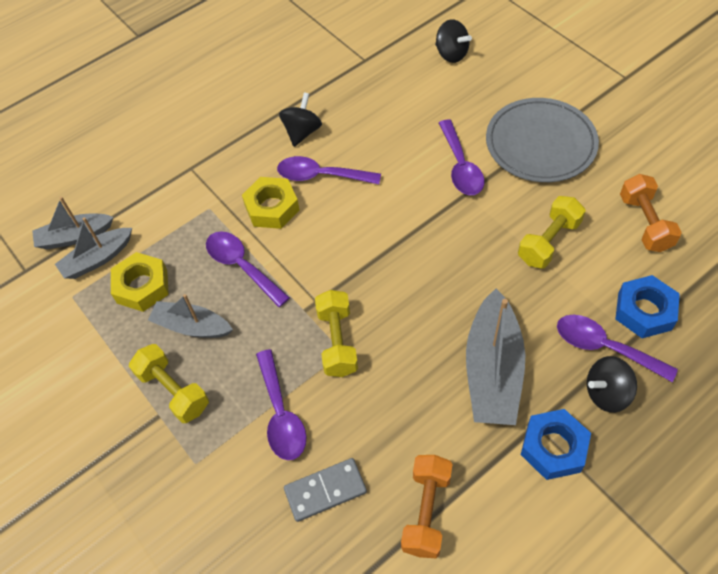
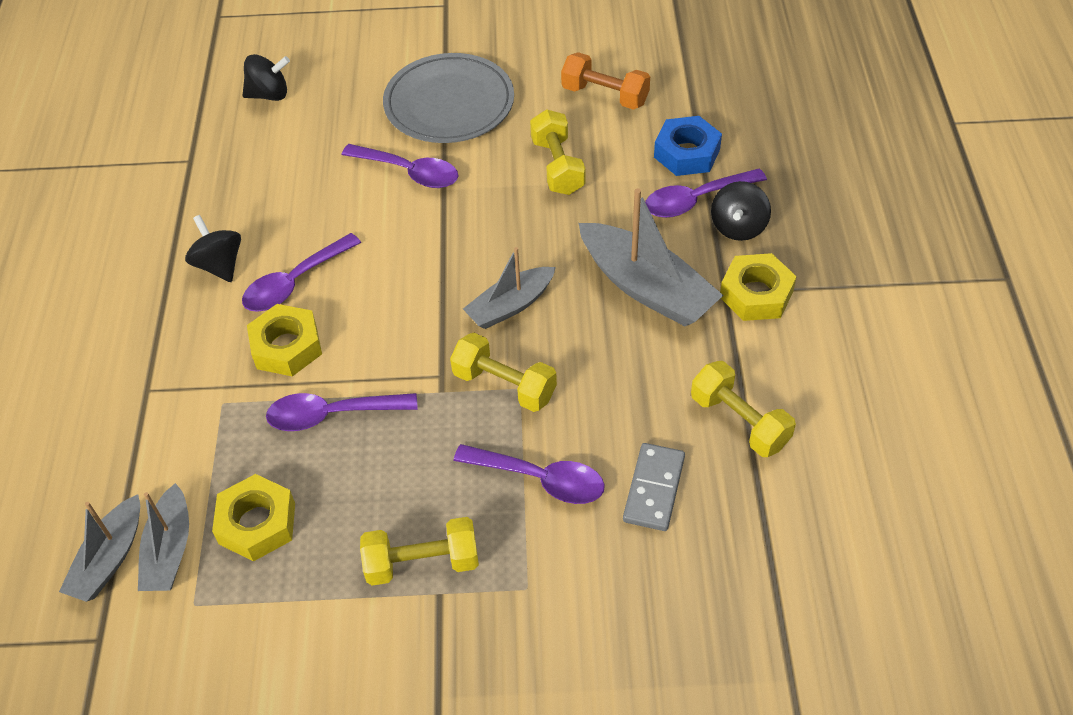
camera: 55 degrees left, 5 degrees down
(191, 326) = (359, 502): grey boat -> grey boat (510, 306)
(426, 511) = (739, 421): orange dumbbell -> yellow dumbbell
(553, 447) = (756, 294): blue nut -> yellow nut

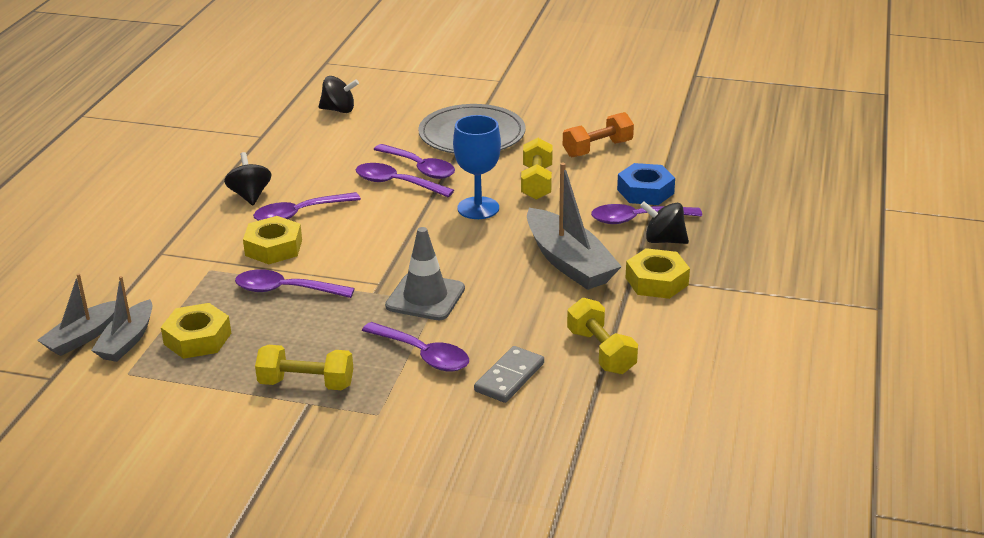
camera: 15 degrees right, 20 degrees down
(392, 205) = (396, 183): none -> purple spoon
(504, 385) = (425, 297): yellow dumbbell -> grey traffic cone
(506, 223) = (478, 208): none -> blue goblet
(510, 306) = (455, 254): grey boat -> none
(605, 95) = (597, 149): orange dumbbell -> orange dumbbell turned 75 degrees counterclockwise
(738, 227) = (663, 240): black spinning top -> black spinning top turned 75 degrees clockwise

